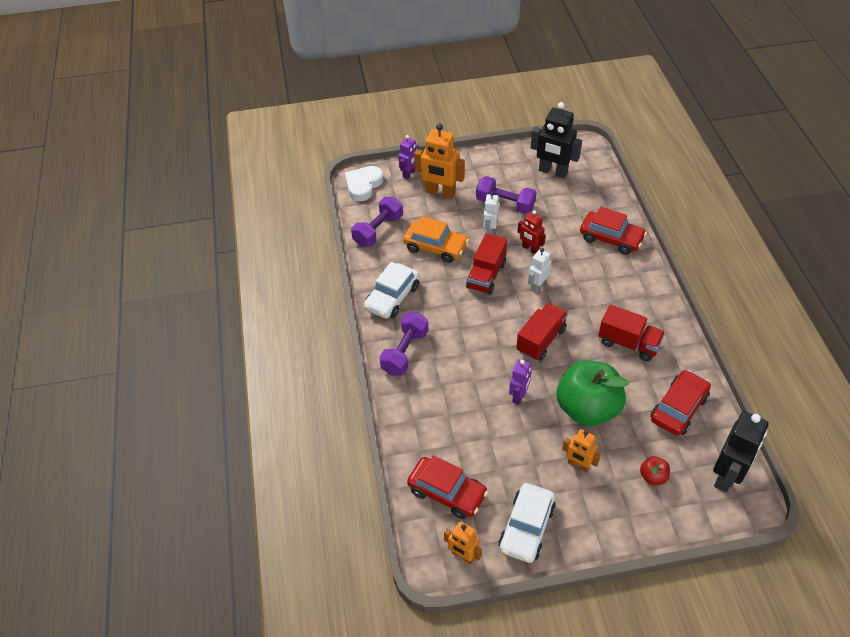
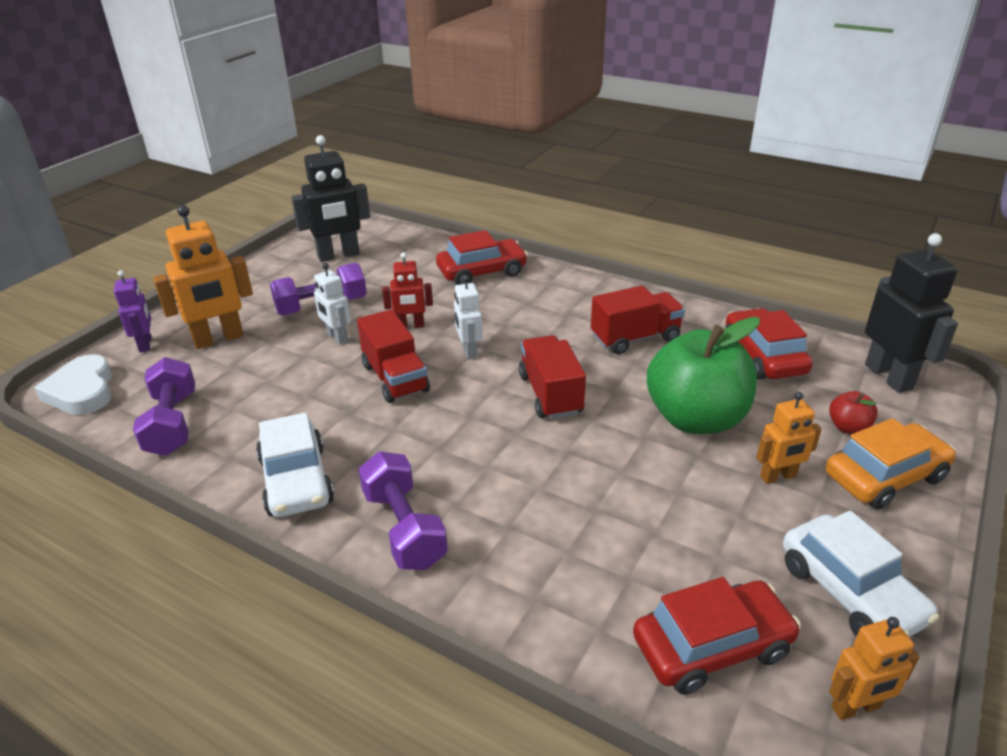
camera: 50 degrees left, 15 degrees down
(435, 247) = (287, 391): orange car -> orange car (885, 477)
(519, 396) = (613, 463): purple robot -> none

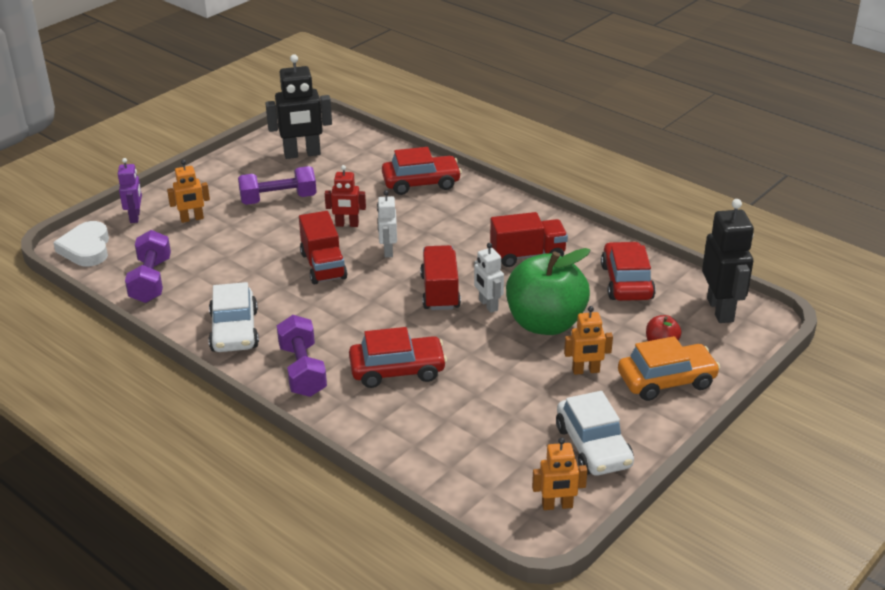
camera: 10 degrees right, 0 degrees up
(219, 339) = (192, 219): orange robot -> orange robot, size x0.58
(337, 337) = (285, 227): white robot -> white robot (488, 305)
(712, 647) = (482, 463): red car -> red car (397, 370)

